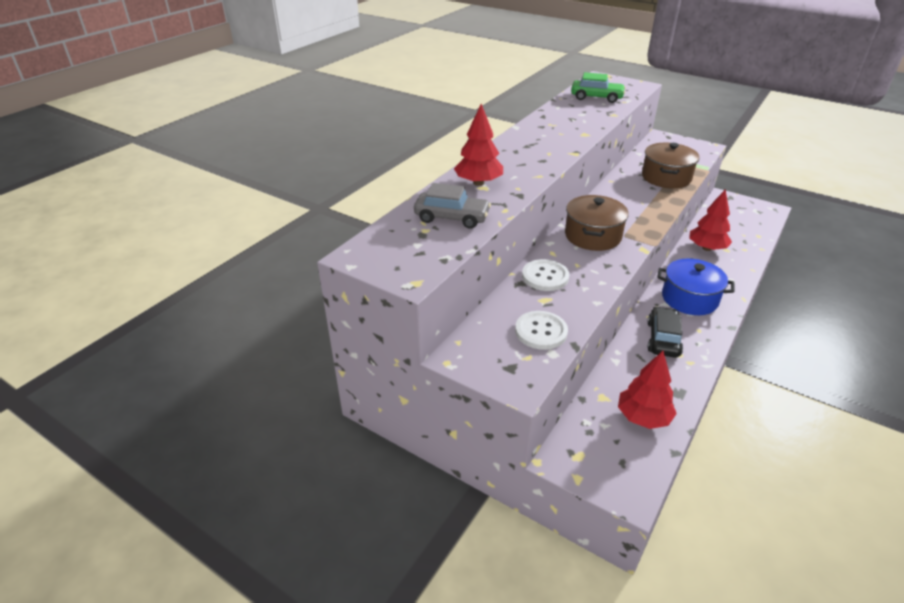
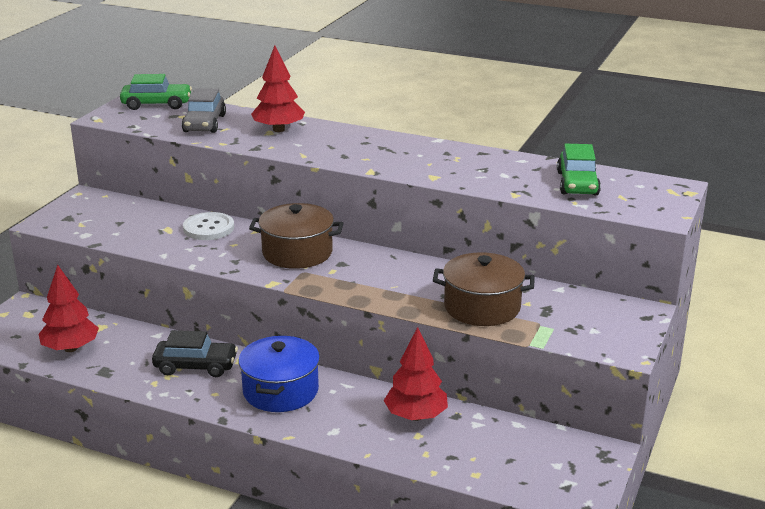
camera: 80 degrees right, 10 degrees down
(383, 244) = (157, 104): none -> green car
(541, 331) = (117, 228): white button -> none

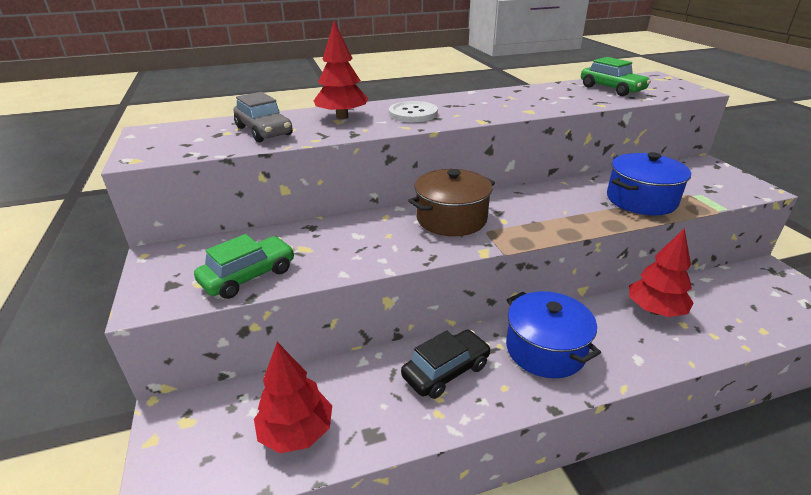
camera: 40 degrees left, 5 degrees up
(157, 104) = (180, 131): green car -> green car (248, 276)
(208, 228) = (341, 231): white button -> white button (413, 114)
(482, 307) = (641, 200): brown pot -> blue pot

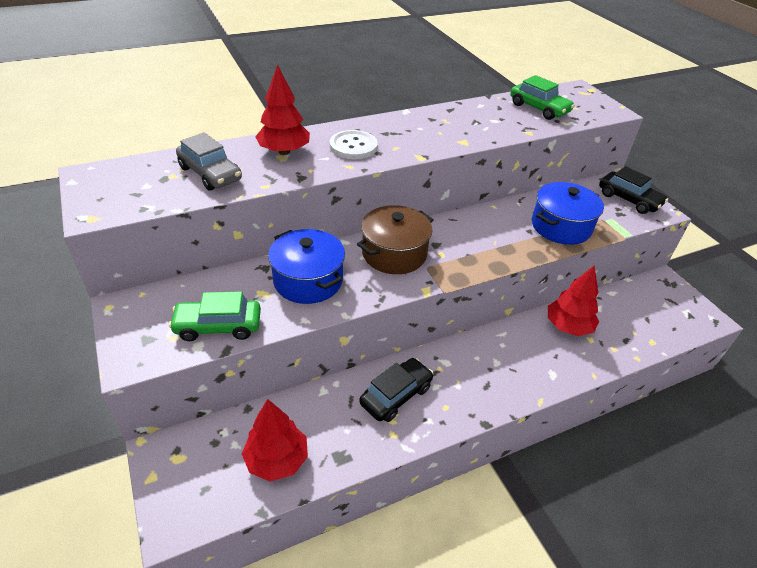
camera: 10 degrees left, 10 degrees up
(248, 276) = (218, 326): green car -> green car turned 135 degrees counterclockwise
(545, 349) = (478, 370): blue pot -> blue pot (308, 280)
(719, 179) = (629, 199): none -> black car

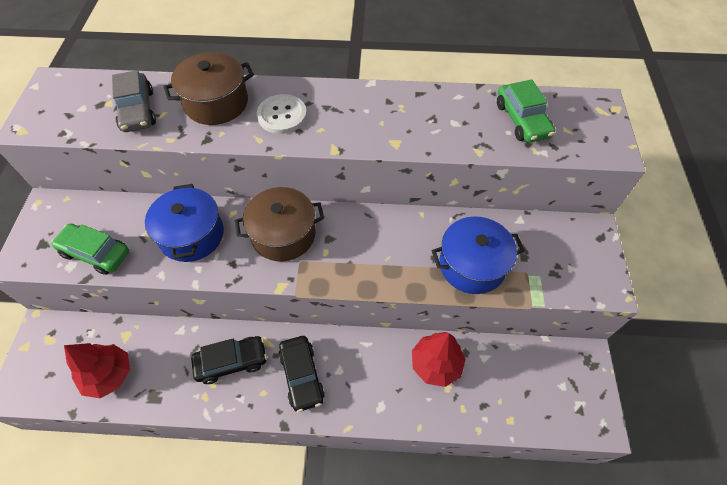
camera: 30 degrees right, 15 degrees up
(284, 151) = (216, 103): red tree -> brown pot
(629, 199) = (582, 259): black car -> black car (302, 376)

